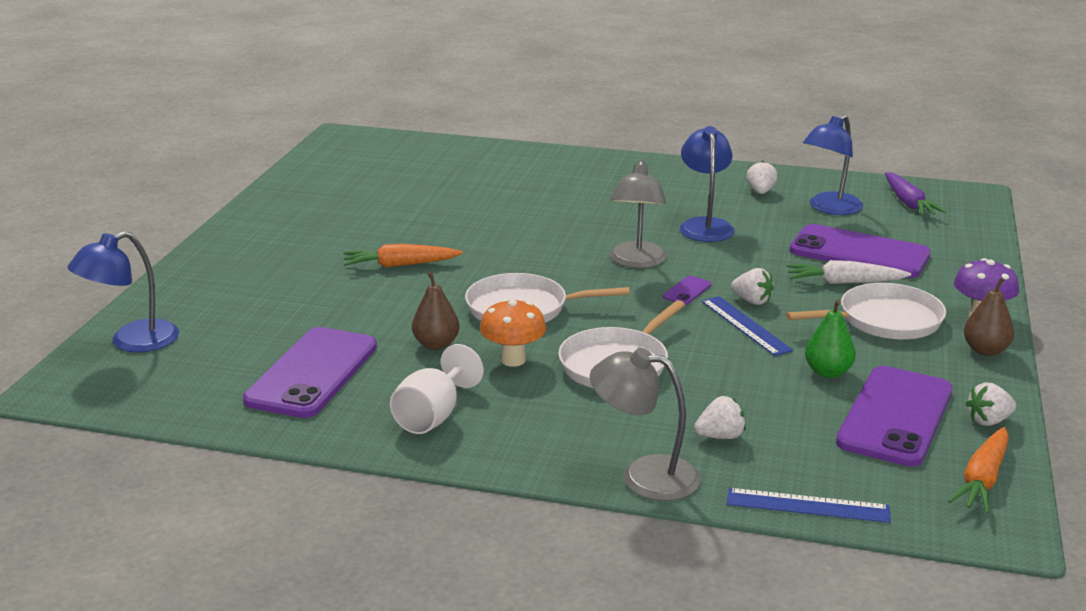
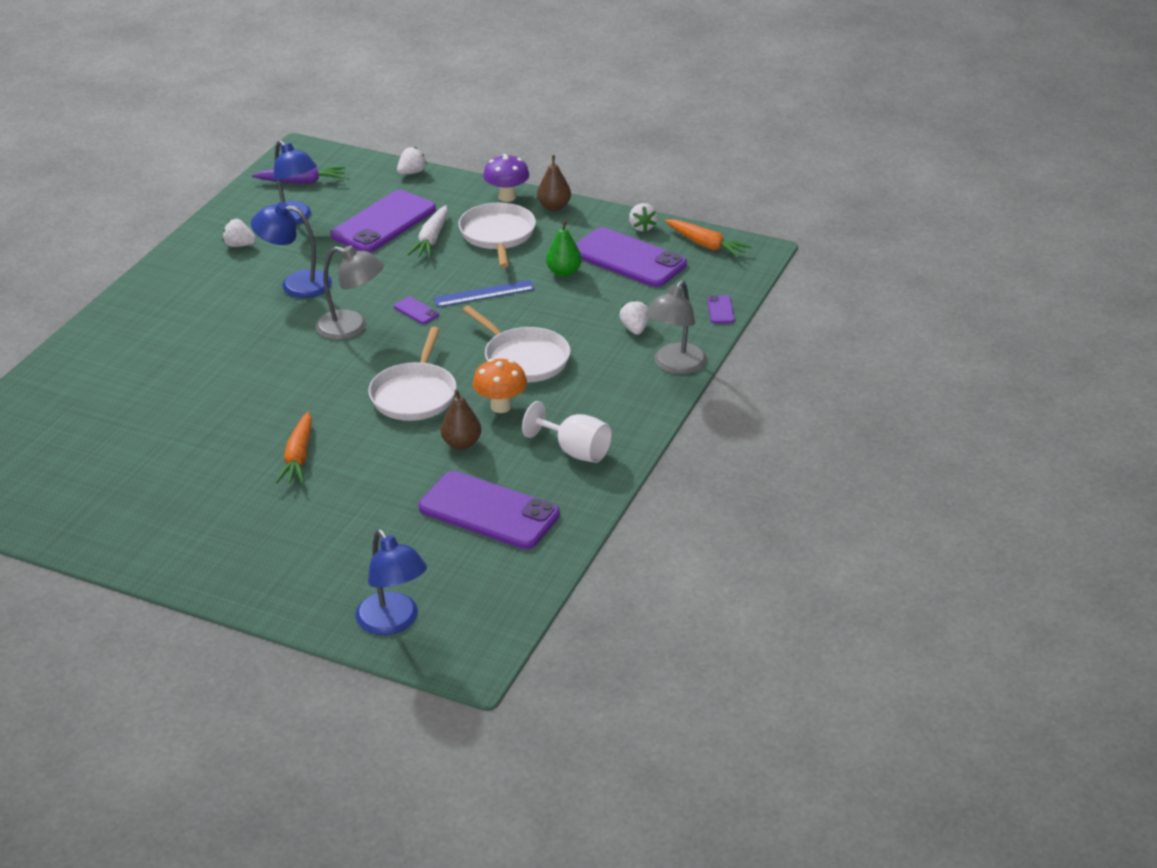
camera: 80 degrees left, 10 degrees up
(752, 301) = (445, 284): white strawberry -> white strawberry (412, 172)
(807, 505) = (720, 310): blue ruler -> purple phone

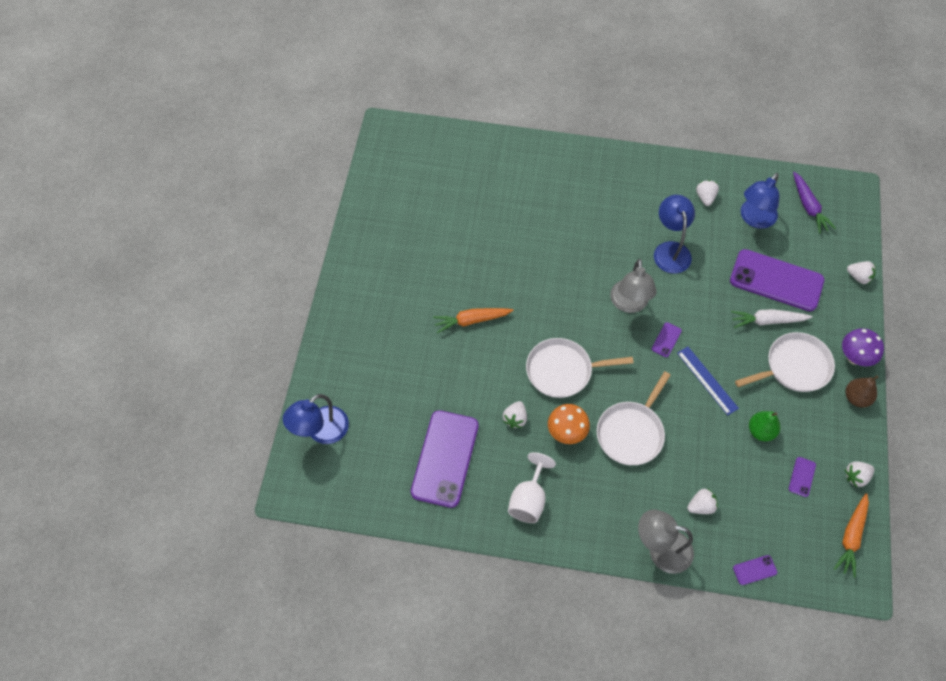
camera: 75 degrees right, 25 degrees up
(461, 443) = (515, 419): brown pear -> white strawberry
(628, 259) = (802, 477): purple phone -> purple phone, size x0.40

